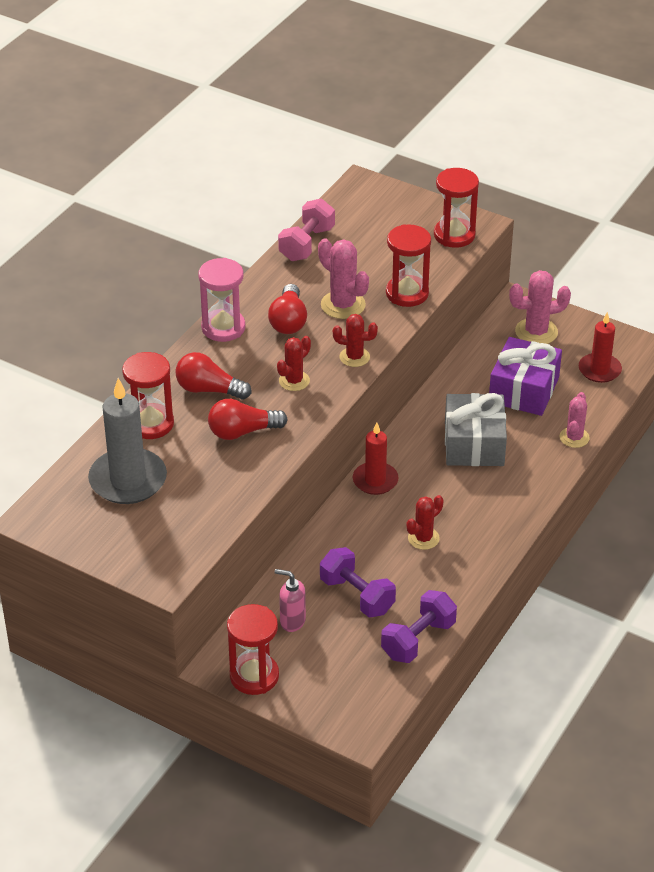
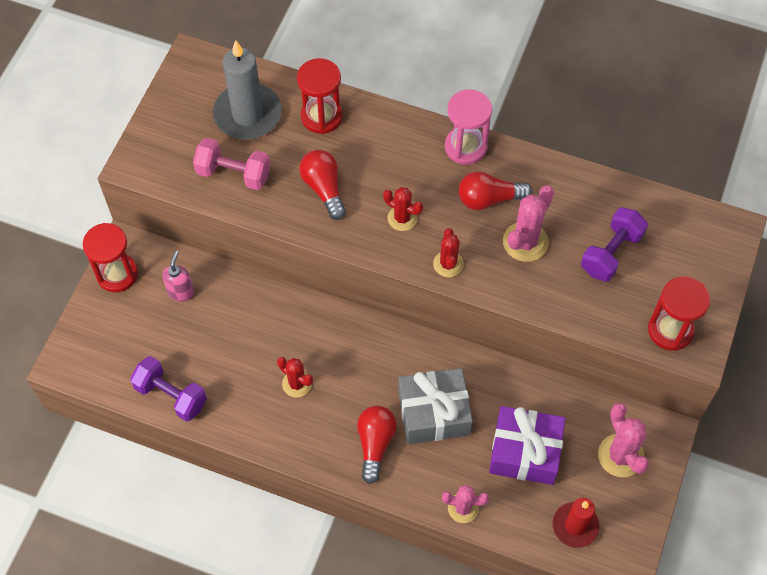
camera: 80 degrees right, 20 degrees up
(209, 390) = (376, 152): red light bulb -> red light bulb (375, 444)
(307, 244) = (614, 195): pink dumbbell -> pink dumbbell (233, 173)
(357, 595) = (218, 338): purple dumbbell -> purple dumbbell (611, 253)
(375, 480) = (366, 332): red candle -> none
(407, 293) = (559, 297): red hourglass -> none

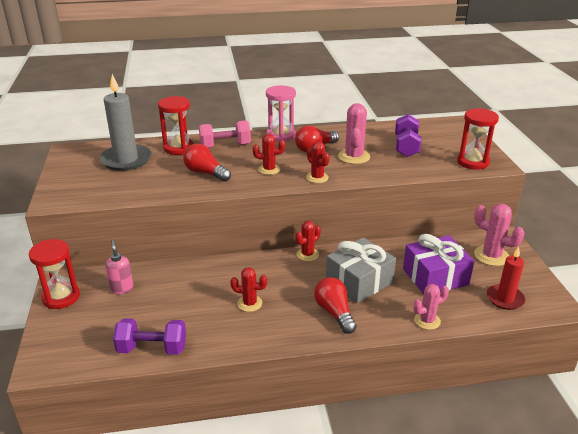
camera: 30 degrees left, 30 degrees down
(233, 173) = (135, 184): pink dumbbell -> pink dumbbell (225, 146)
(406, 340) = (307, 254): none -> red cactus

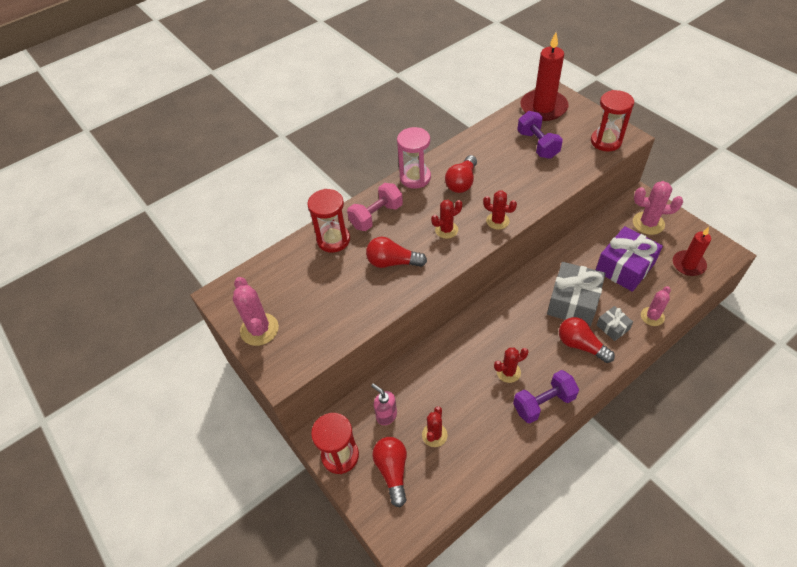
camera: 25 degrees left, 20 degrees up
(86, 324) = (392, 471): none -> red light bulb
(126, 160) = (297, 281): grey candle -> none
(152, 348) = (472, 463): purple dumbbell -> purple dumbbell (543, 403)
(307, 254) = (509, 293): red cactus -> red cactus (434, 435)
(354, 157) = (505, 178): pink cactus -> pink cactus (259, 329)
(379, 312) = (612, 327): none -> grey gift
(437, 128) = (543, 107): none -> red candle

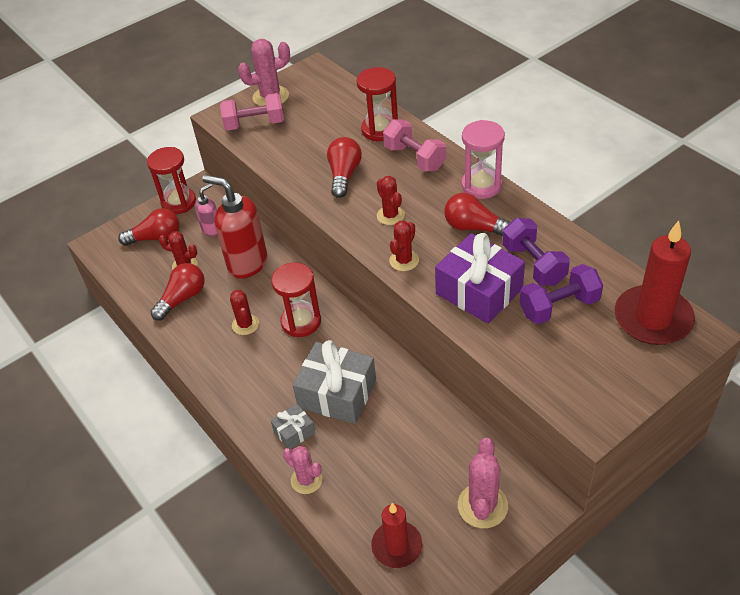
camera: 90 degrees right, 5 degrees down
(303, 339) = (255, 124): none -> pink dumbbell
(434, 379) = (247, 263): none -> red soap dispenser
(543, 403) = (202, 353): purple dumbbell -> purple dumbbell (533, 264)
(581, 345) = (271, 395): red light bulb -> red light bulb (182, 298)
(606, 141) = (576, 391): red hourglass -> red hourglass (301, 322)
(625, 267) = (394, 460): purple gift -> purple gift (479, 291)

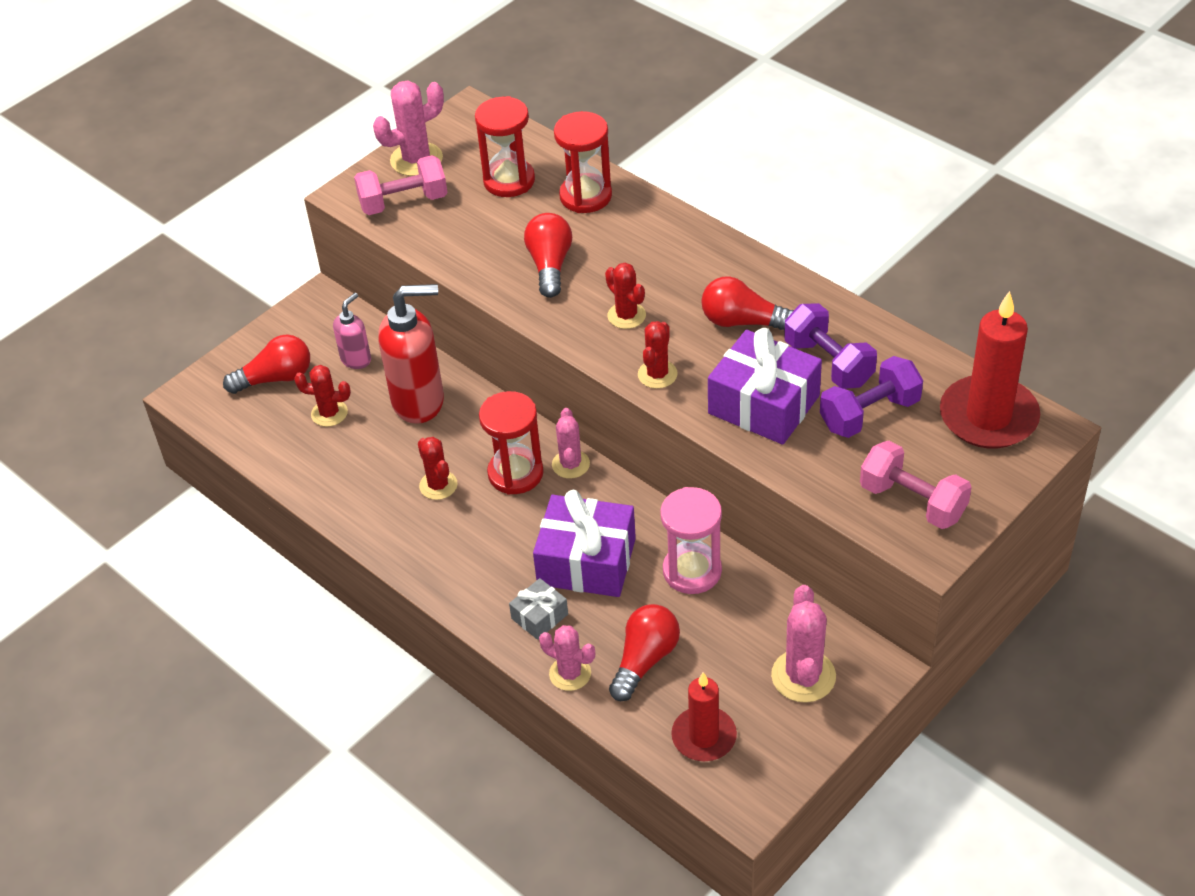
camera: 10 degrees left, 0 degrees up
(179, 202) = (296, 324): red hourglass -> red hourglass (509, 181)
(182, 298) = (339, 459): red light bulb -> red light bulb (645, 660)
(247, 263) = (419, 401): red soap dispenser -> red soap dispenser turned 150 degrees clockwise
(337, 393) = (586, 561): grey gift -> purple gift
(341, 319) = (570, 464): none -> pink cactus
(414, 158) = (643, 233): pink dumbbell -> pink dumbbell (912, 501)
(481, 185) = (741, 264): pink hourglass -> pink hourglass (692, 571)

